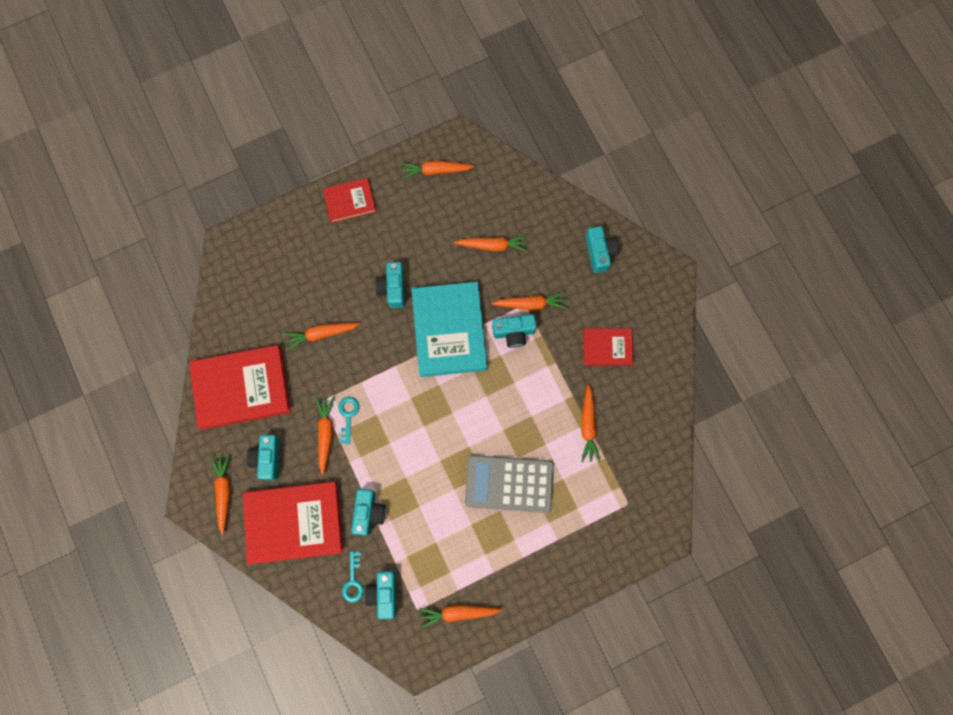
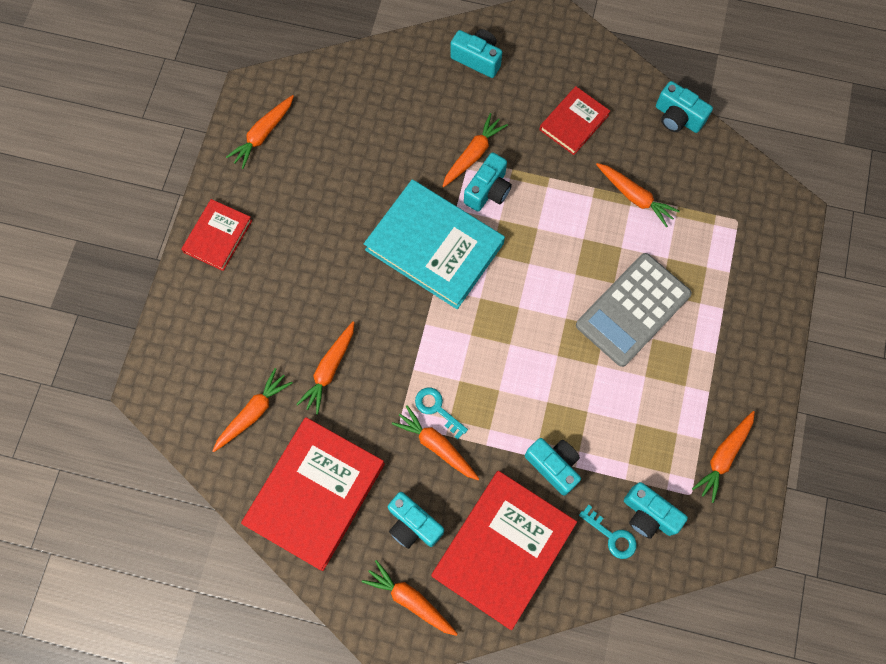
camera: 50 degrees left, 5 degrees down
(393, 288) = (345, 265): turquoise camera -> turquoise camera (677, 117)
(493, 245) = (385, 143): orange carrot -> orange carrot (253, 413)

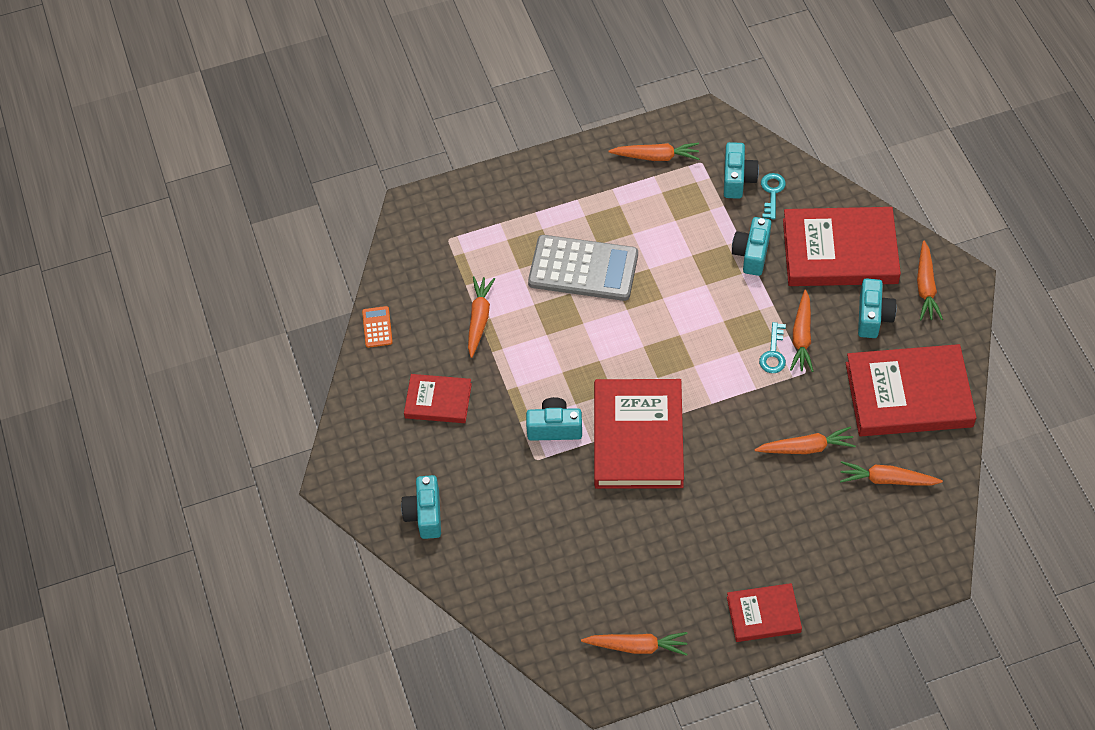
camera: 120 degrees left, 15 degrees down
(434, 246) = (638, 437): turquoise book -> red book
(473, 154) = (528, 460): orange carrot -> none
(677, 117) = (377, 327): turquoise camera -> orange calculator

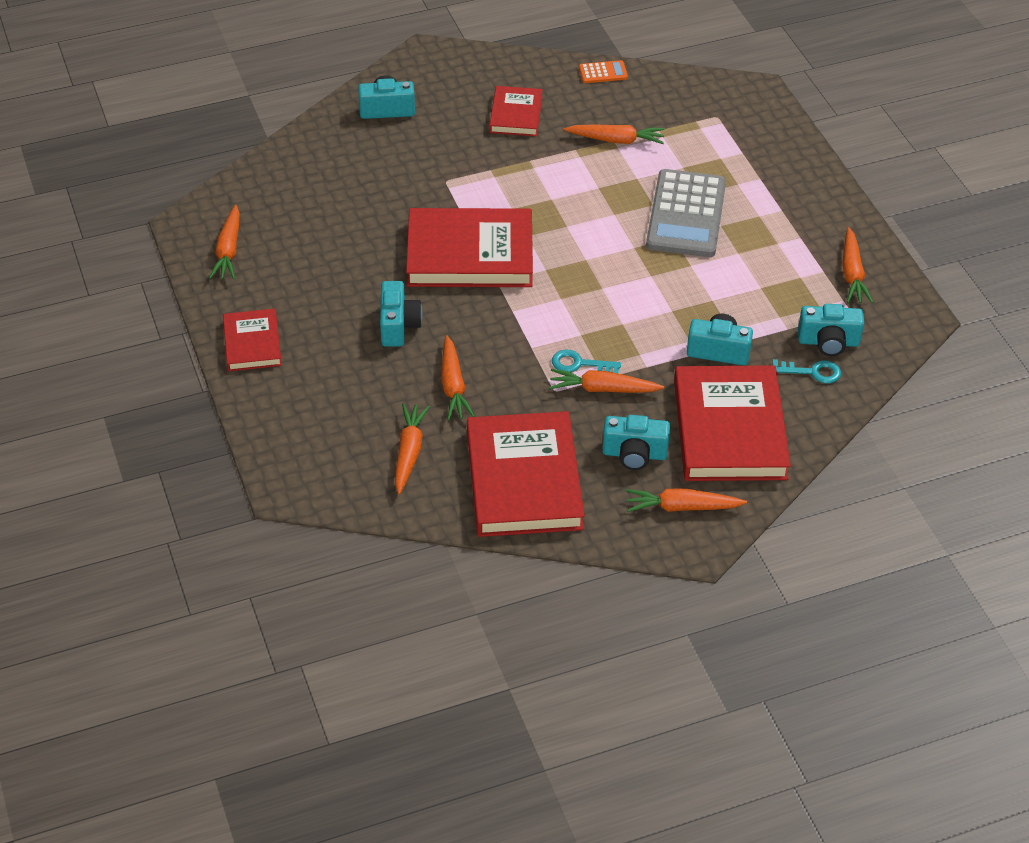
camera: 85 degrees right, 10 degrees down
(554, 428) = (482, 194): turquoise camera -> turquoise camera (398, 326)

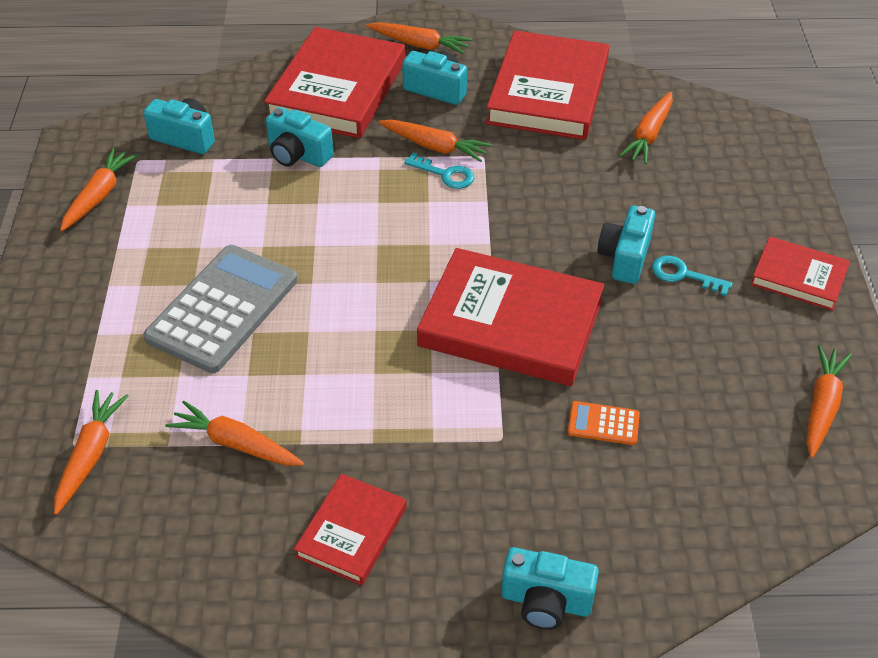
camera: 160 degrees left, 0 degrees up
(252, 343) = (799, 277): red book -> red book turned 75 degrees counterclockwise
(453, 386) = (584, 183): orange carrot -> orange carrot (90, 455)
(603, 72) = (175, 581): orange calculator -> orange calculator (603, 424)
(812, 372) = (223, 117): turquoise key -> turquoise key (683, 275)

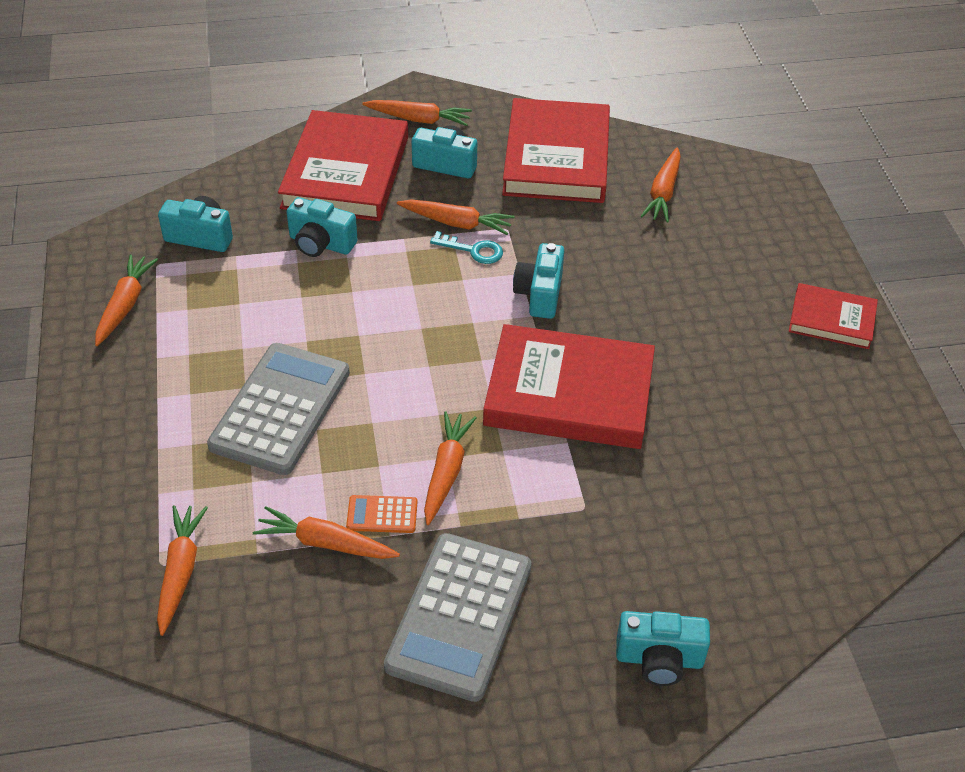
camera: 10 degrees left, 0 degrees up
(352, 532) = (459, 616): red book -> grey calculator
(603, 424) = (678, 482): orange calculator -> orange calculator (382, 515)
(625, 257) = (665, 317): turquoise camera -> turquoise camera (539, 294)
(683, 275) = (724, 329): turquoise key -> none
(822, 406) = (877, 442): orange carrot -> orange carrot (446, 472)

